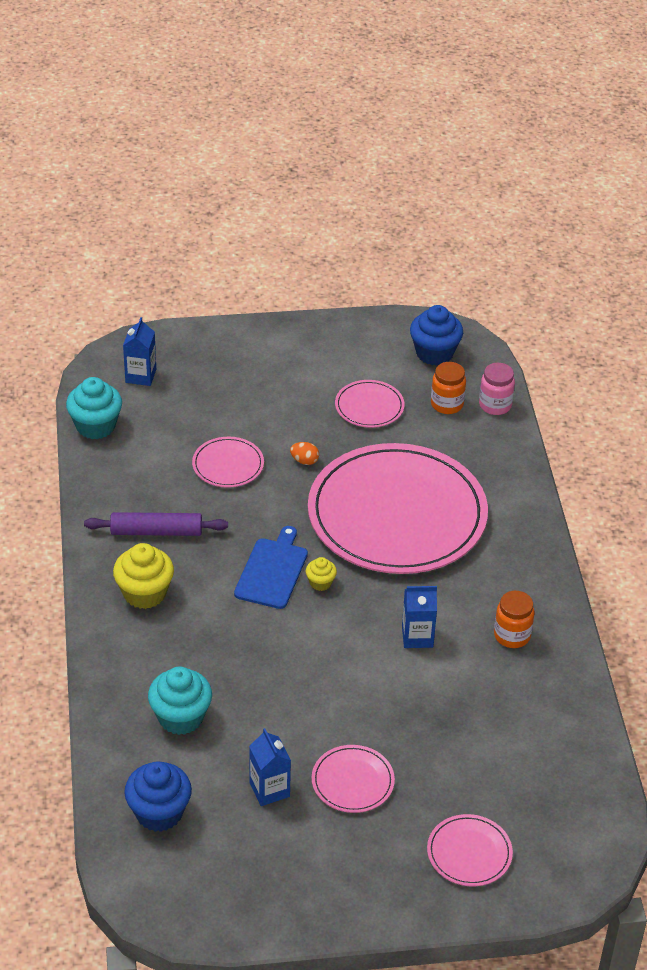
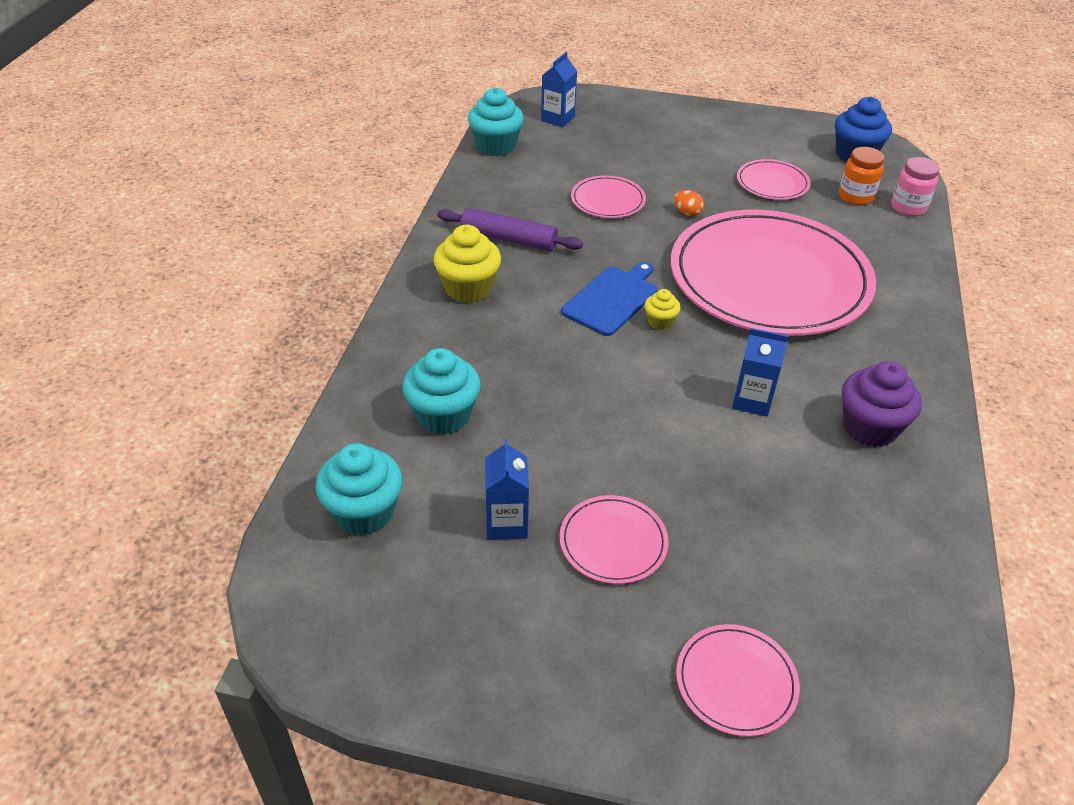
camera: 20 degrees right, 0 degrees up
(159, 813) = (364, 512): blue cupcake -> turquoise cupcake
(512, 635) = (869, 428): orange jar -> purple cupcake

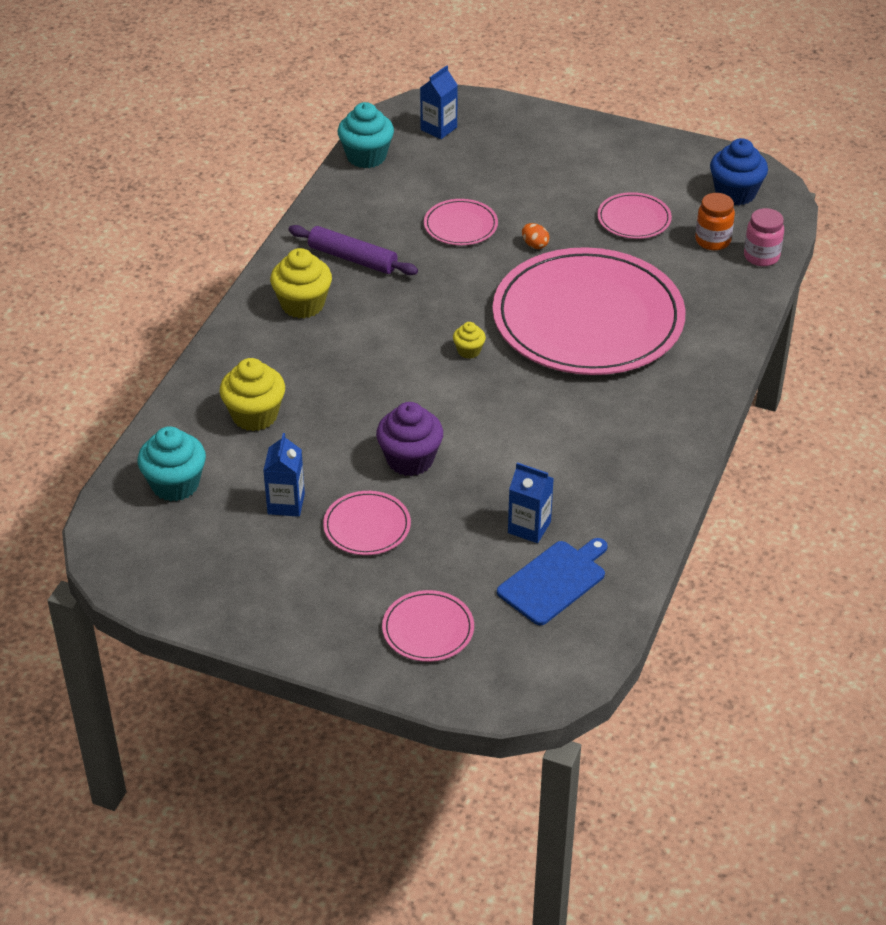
camera: 10 degrees right, 0 degrees up
(443, 415) = (255, 415): turquoise cupcake -> yellow cupcake
(612, 299) = (431, 326): blue cutting board -> blue cutting board (554, 580)
(752, 401) = (525, 428): blue carton -> blue carton (529, 527)
(869, 428) = (618, 460): purple cupcake -> purple cupcake (410, 460)

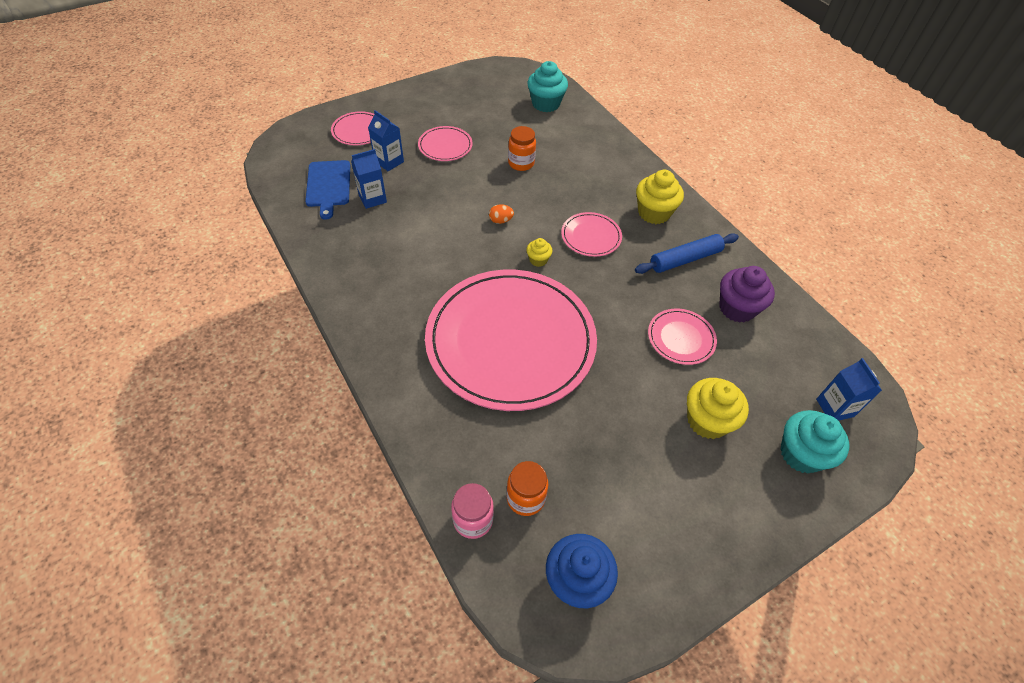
camera: 125 degrees right, 10 degrees up
(255, 415) = (570, 149): yellow cupcake -> yellow cupcake (707, 420)
(286, 504) = (492, 129): blue carton -> blue carton (389, 162)
(328, 442) = (521, 163): none -> orange jar
(352, 258) = (685, 259): purple rolling pin -> blue rolling pin
(366, 156) = (816, 336): turquoise cupcake -> turquoise cupcake (801, 454)
(410, 460) = (473, 184): purple cupcake -> purple cupcake (737, 308)
(534, 245) = (621, 367): orange egg -> orange egg (500, 221)
(634, 219) = (602, 460): pink plate -> pink plate (591, 236)

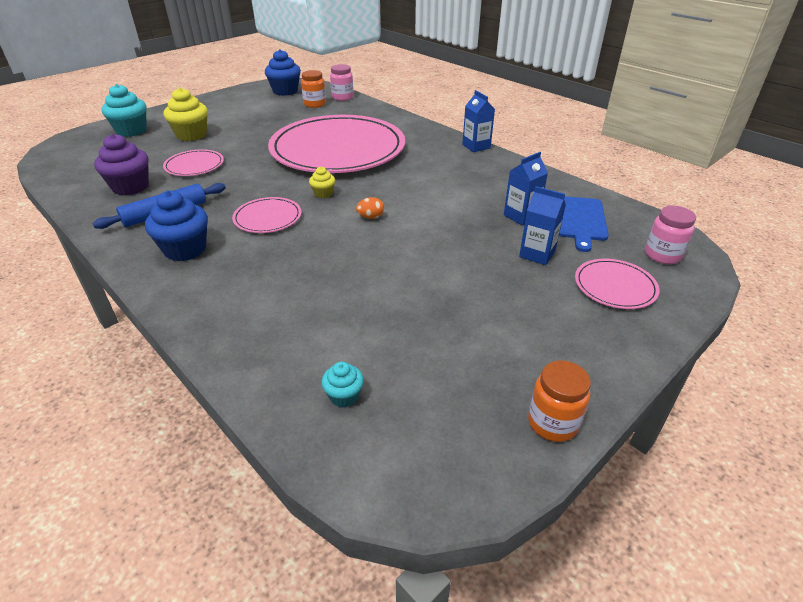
camera: 170 degrees right, 15 degrees down
(301, 145) = (662, 255): none -> pink jar
(328, 186) = (579, 220): blue cutting board -> blue cutting board turned 150 degrees counterclockwise
(445, 146) = (480, 286): pink plate -> none
(521, 163) = (364, 280): orange jar -> orange jar (552, 423)
(546, 104) = (344, 396): turquoise cupcake -> turquoise cupcake, size x0.52
(654, 213) = (185, 249): yellow cupcake -> blue cupcake
(834, 408) = (87, 149): blue carton -> blue carton (476, 146)

